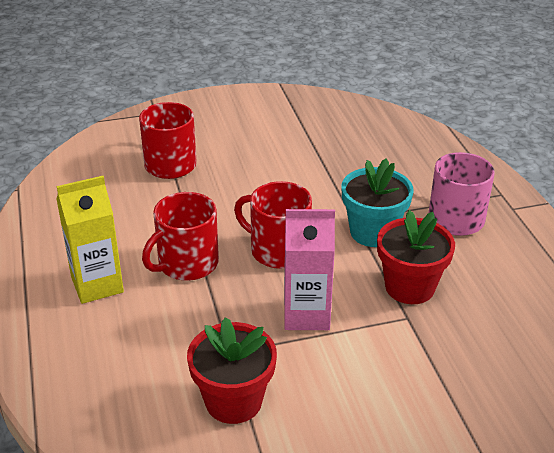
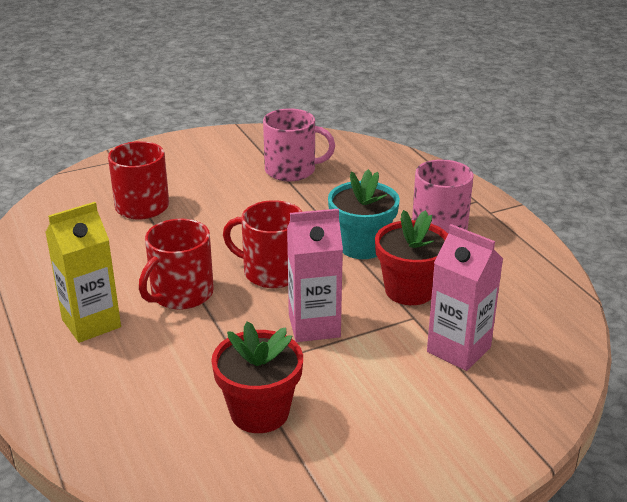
camera: 10 degrees left, 5 degrees down
(322, 140) = (291, 170): none -> pink mug
(444, 359) = (458, 350): none -> pink carton

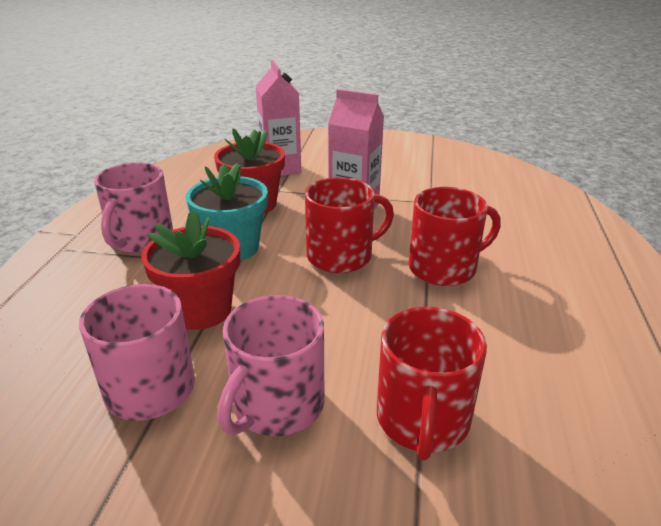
camera: 145 degrees left, 0 degrees up
(91, 323) = (546, 272): yellow carton -> none
(220, 186) = (277, 405): none -> pink mug
(259, 412) = (439, 180): red flower pot -> red flower pot (201, 310)
(272, 272) = (341, 256): red mug -> red mug turned 75 degrees counterclockwise

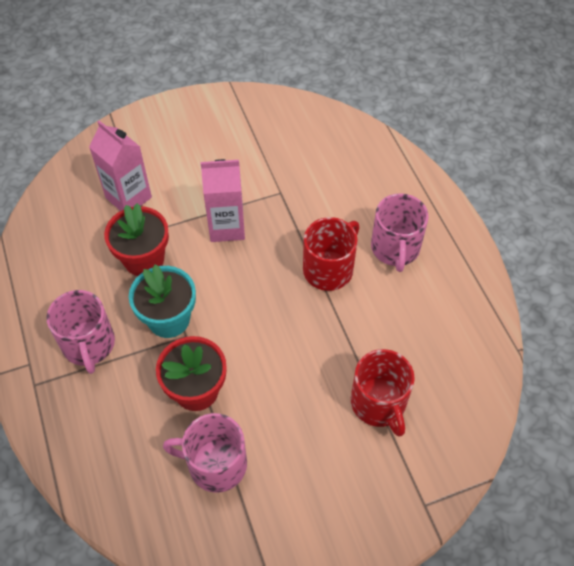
camera: 30 degrees left, 25 degrees up
(277, 405) = (297, 435): pink mug -> pink mug (395, 248)
(341, 256) = (253, 290): red mug -> none

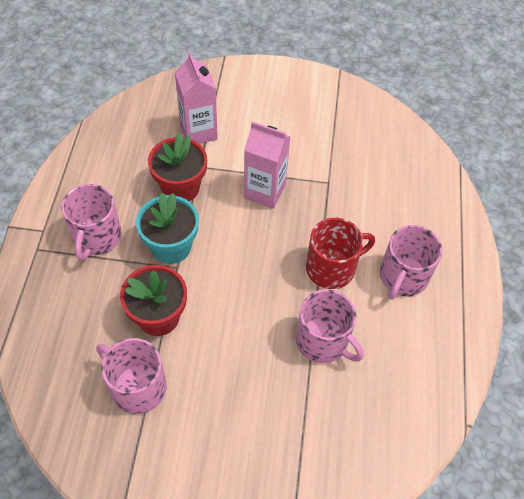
camera: 25 degrees right, 0 degrees up
(359, 338) = (323, 341): none -> pink mug
(378, 403) = (306, 407): red mug -> none

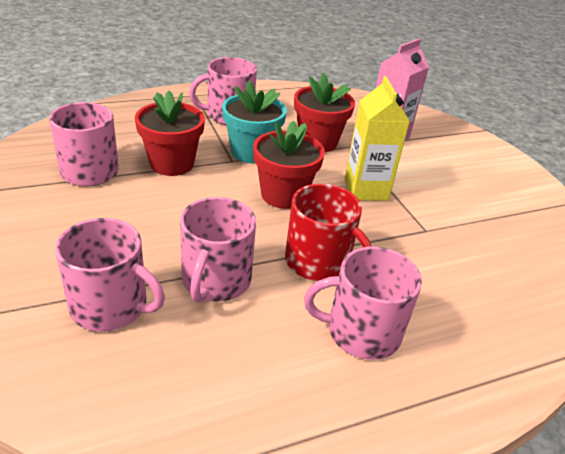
camera: 60 degrees right, 20 degrees down
(245, 252) = (283, 195): none -> red flower pot
(264, 191) = (366, 189): pink carton -> yellow carton
(321, 417) = (110, 306): none -> pink mug

